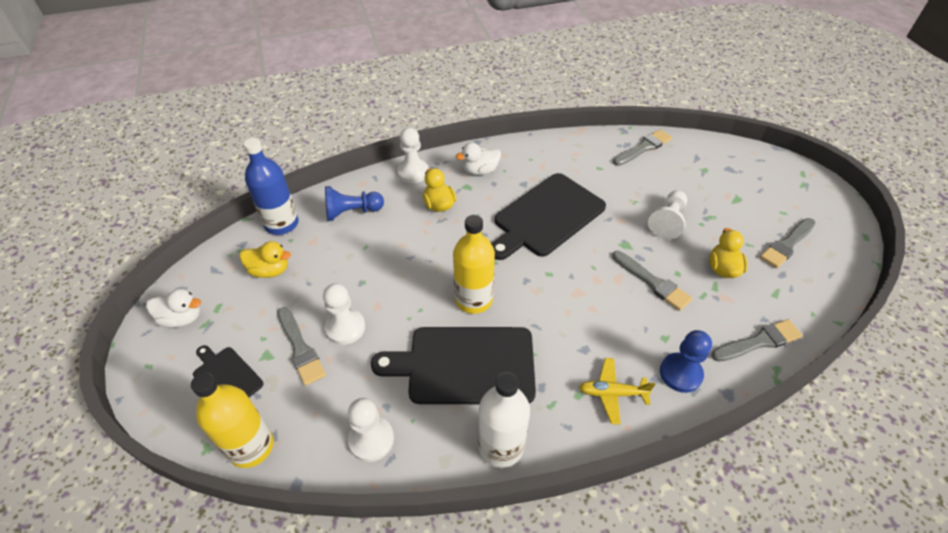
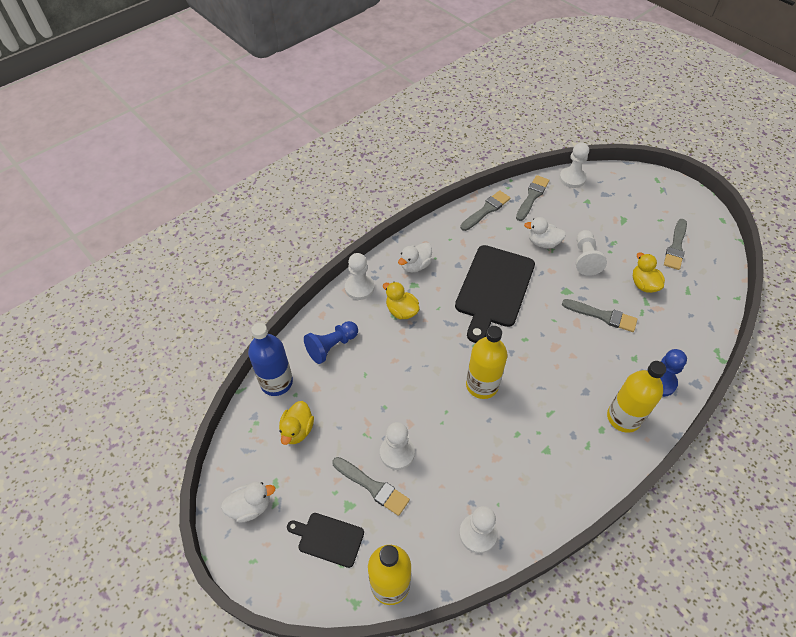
camera: 25 degrees left, 5 degrees up
(270, 270) = (297, 430): yellow duck -> yellow duck turned 120 degrees clockwise
(465, 365) = (509, 442): black cutting board -> none
(501, 446) = (572, 494): white bottle -> none
(612, 393) = (623, 418): yellow plane -> yellow bottle
(628, 192) = (543, 243): none -> white duck
(700, 144) = (572, 178): none -> white pawn
(759, 341) = (696, 334): grey brush -> grey brush (486, 210)

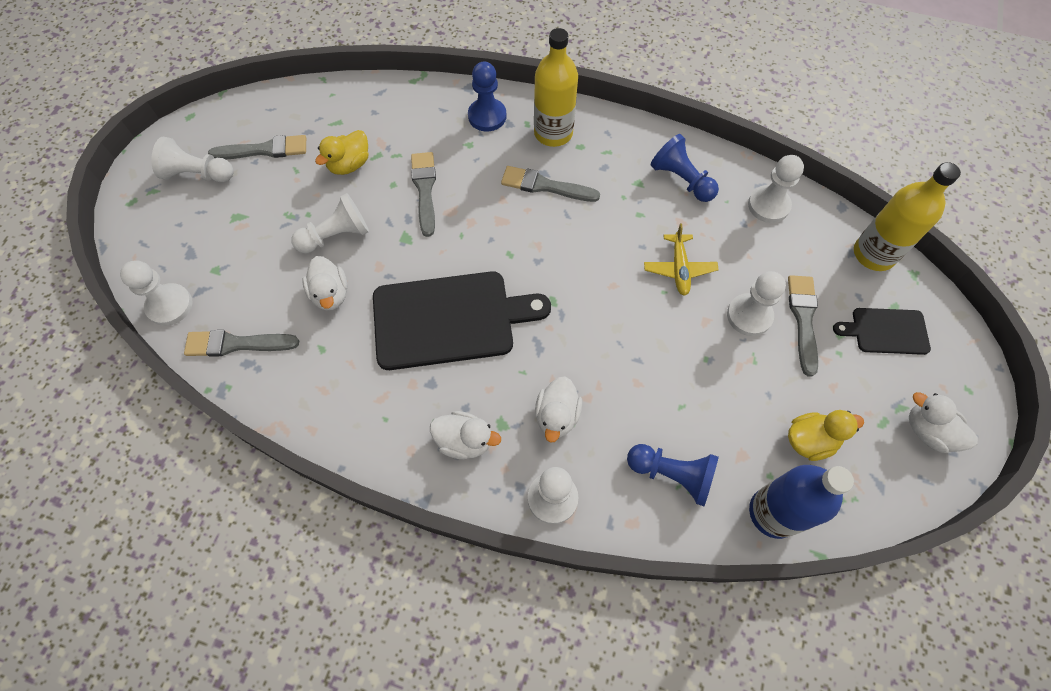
camera: 120 degrees left, 10 degrees up
(328, 538) = (886, 331): black cutting board -> black cutting board turned 105 degrees clockwise
(401, 311) = (557, 416): yellow duck -> white duck
(458, 432) = (679, 268): none -> yellow plane
(482, 385) = (604, 271): yellow bottle -> none
(486, 210) = (296, 395): grey brush -> grey brush (545, 186)
(535, 483) = (681, 180): none -> blue pawn
(667, 211) = (198, 174): none -> white pawn

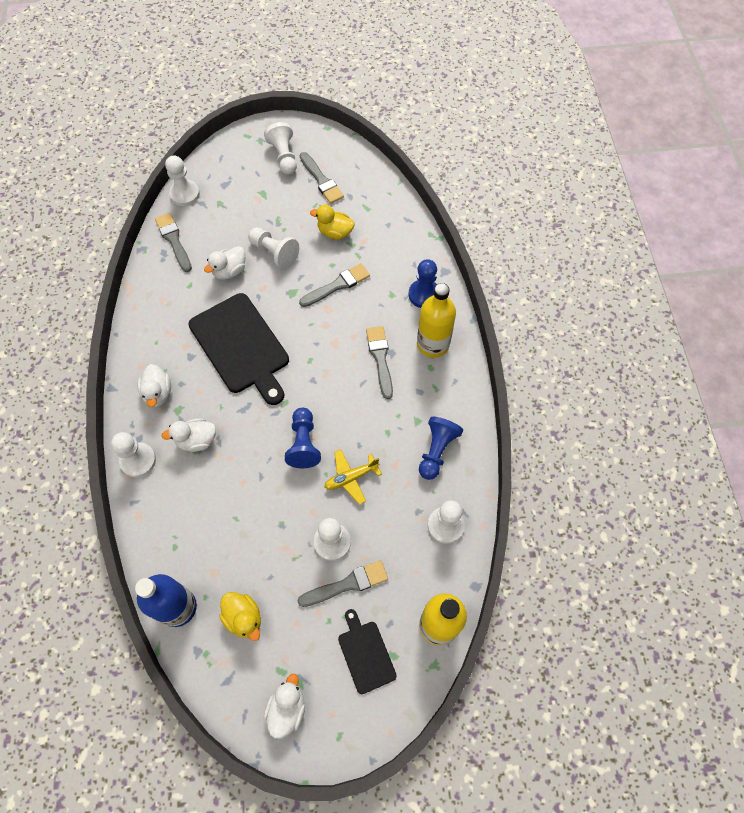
camera: 65 degrees right, 0 degrees up
(672, 474) = (181, 529): blue pawn -> blue pawn (304, 443)

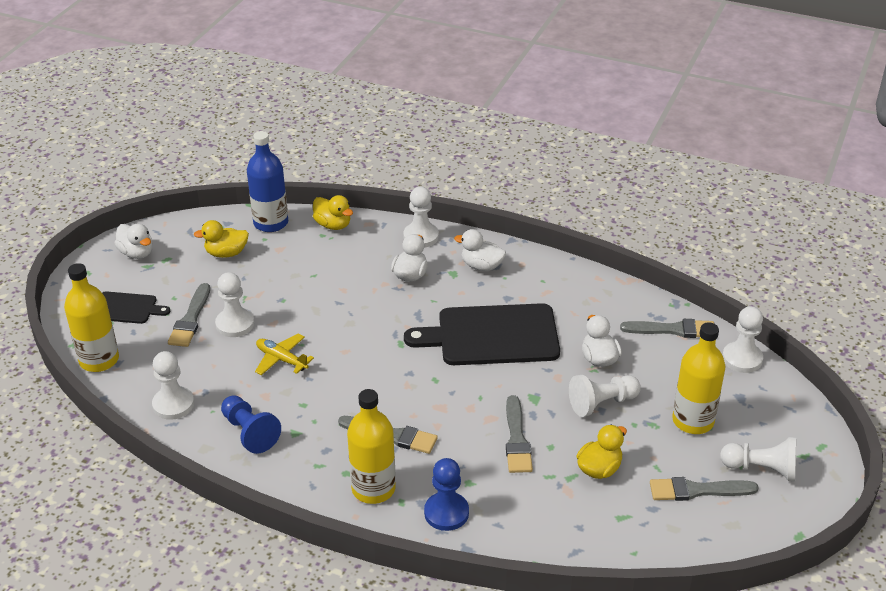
camera: 120 degrees right, 25 degrees down
(155, 546) = (333, 225): none -> yellow duck
(262, 201) = (693, 421): none -> yellow bottle
(304, 443) = (345, 341): blue pawn -> none
(351, 477) = (281, 359): yellow plane -> yellow plane turned 60 degrees counterclockwise

